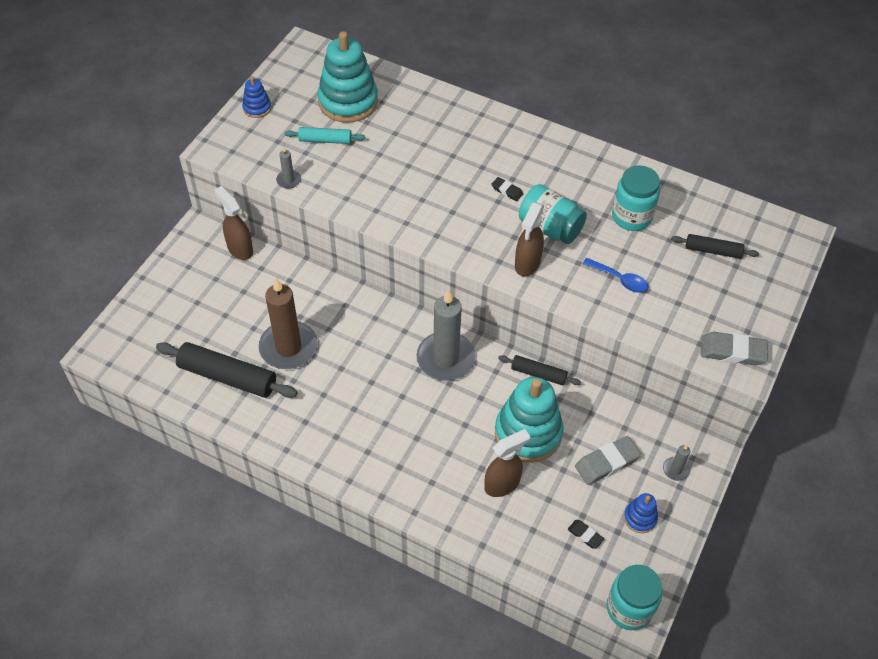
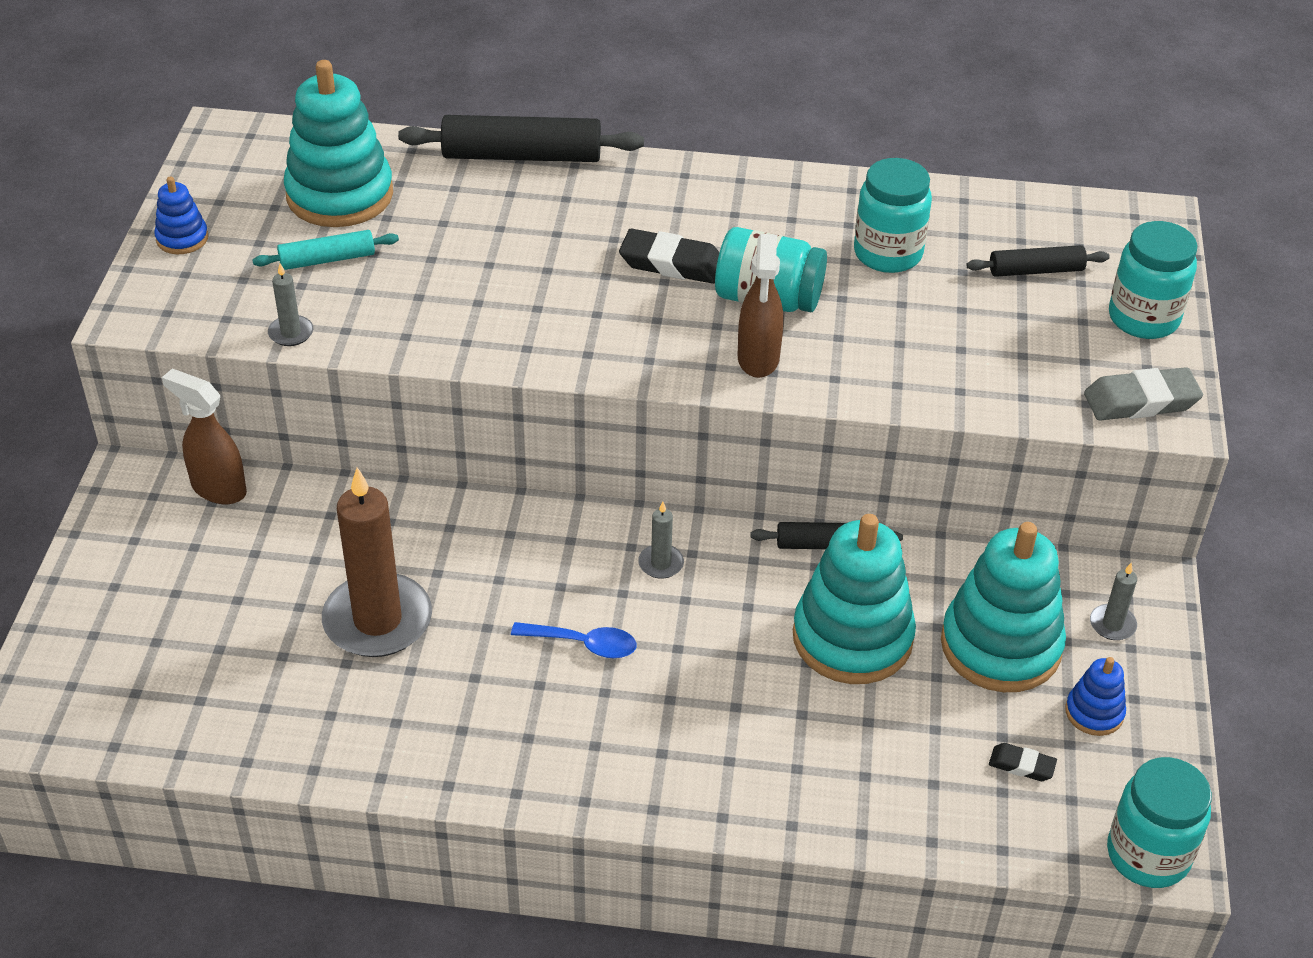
camera: 20 degrees left, 10 degrees down
(227, 377) = (286, 697): black rolling pin -> black rolling pin (522, 156)
(445, 358) = (661, 563): grey candle -> grey candle, size x0.43
(502, 484) = (849, 728): brown spray bottle -> none
(507, 191) = (671, 263): black eraser -> black eraser, size x1.84
(607, 463) = (1000, 646): grey eraser -> turquoise stacking toy
(620, 279) = (916, 345): blue spoon -> blue spoon (583, 644)
(761, 299) = (1143, 318): none -> turquoise jar

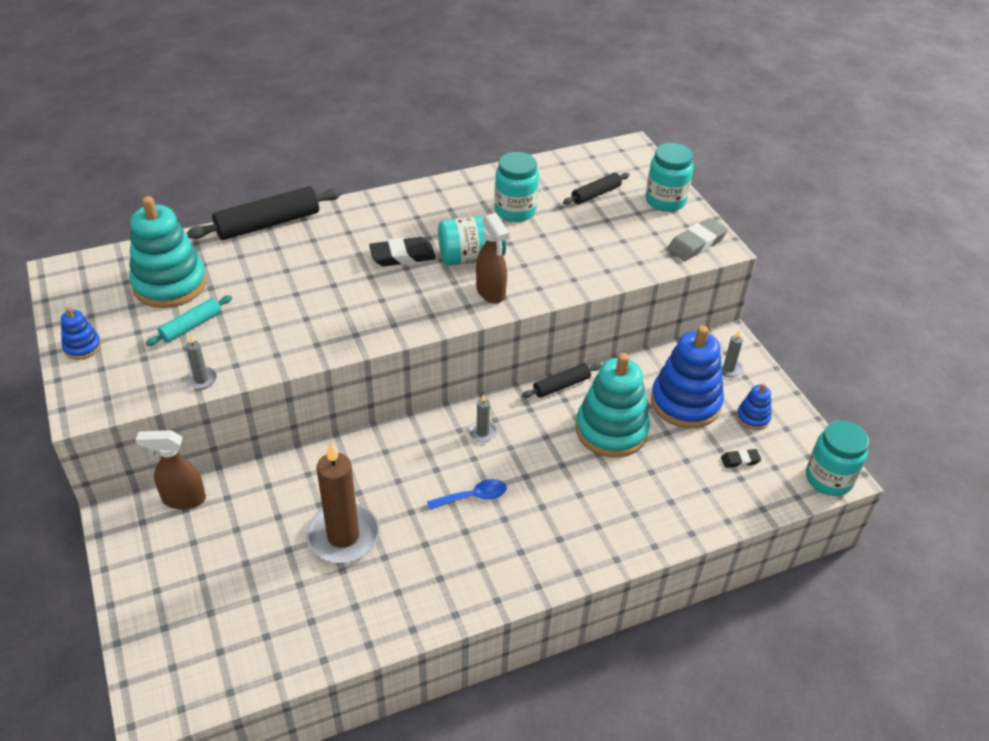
camera: 30 degrees left, 0 degrees up
(1000, 646) = (685, 402): turquoise stacking toy -> blue stacking toy

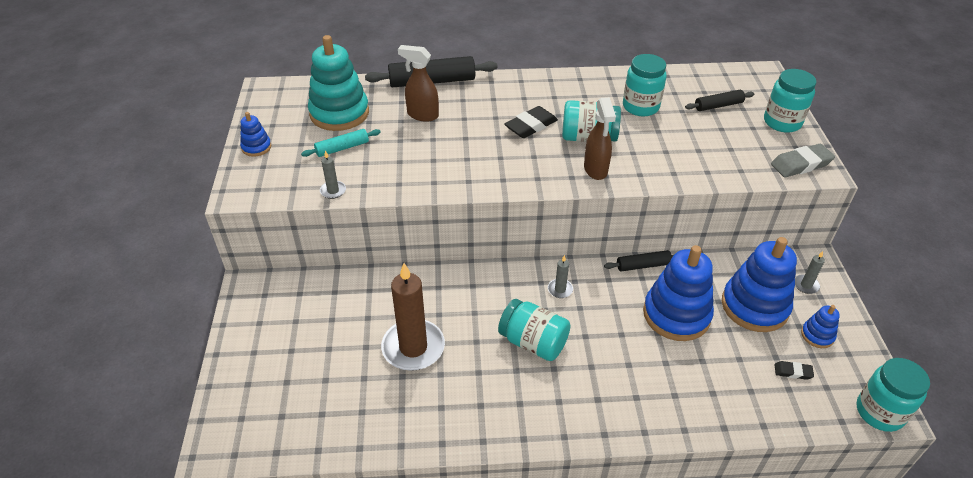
camera: 20 degrees right, 0 degrees up
(183, 499) = (301, 285): brown spray bottle -> brown spray bottle (422, 115)
(402, 256) = (531, 126): black eraser -> black eraser turned 45 degrees counterclockwise
(473, 497) = (533, 342): blue spoon -> turquoise jar
(611, 430) = (676, 314): turquoise stacking toy -> blue stacking toy

